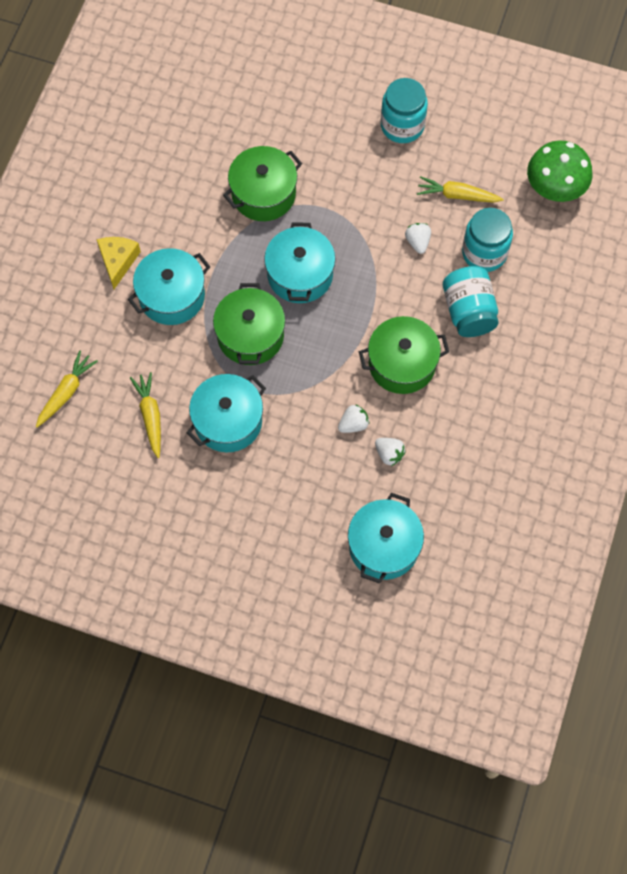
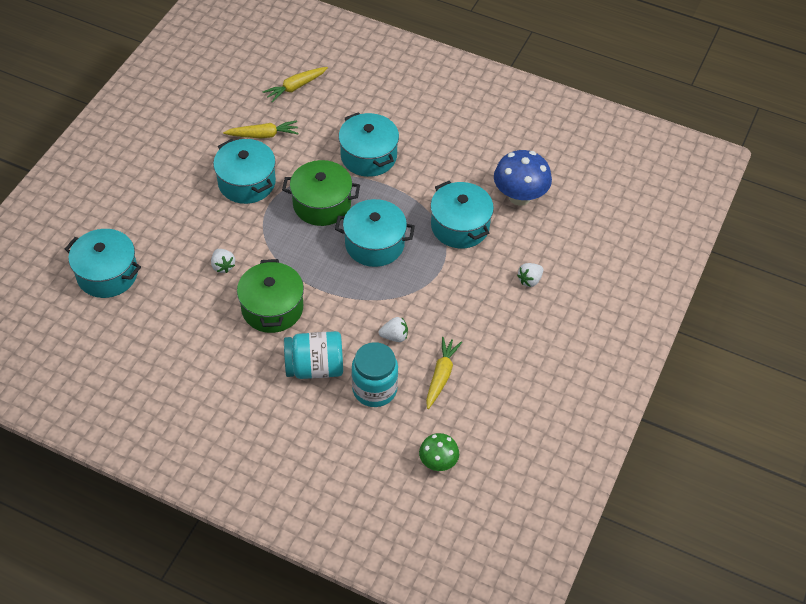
camera: 95 degrees right, 15 degrees down
(66, 392) = (295, 87): yellow carrot -> yellow carrot turned 105 degrees clockwise
(118, 261) = (407, 125): yellow cheese -> none
(214, 140) = (519, 196): none -> blue mushroom
(263, 194) = (460, 226): green pot -> turquoise pot
(389, 454) = (189, 288): white strawberry -> white strawberry (529, 280)
(402, 126) = (524, 340): turquoise jar -> none
(554, 189) = (438, 462): green mushroom -> green mushroom, size x0.60

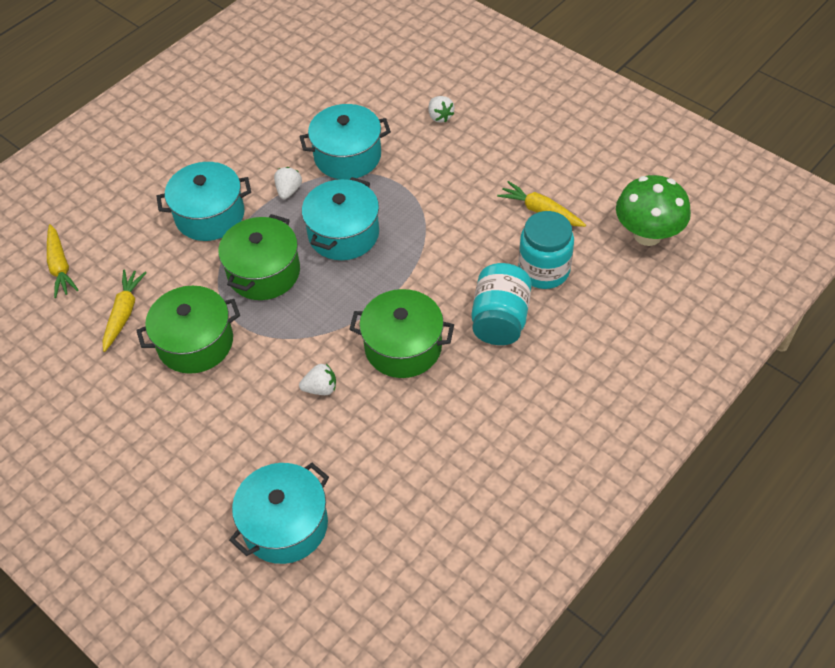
camera: 70 degrees left, 0 degrees up
(247, 182) = (195, 343): turquoise pot -> green pot
(394, 336) = (478, 240): white strawberry -> white strawberry (288, 191)
(438, 462) = (647, 234): green mushroom -> green mushroom, size x1.67
(519, 196) = (327, 100): blue mushroom -> none

